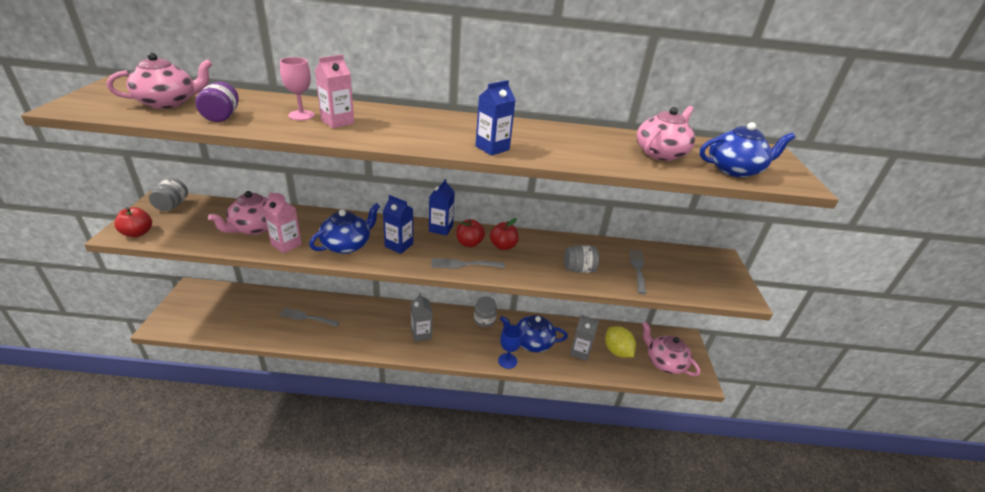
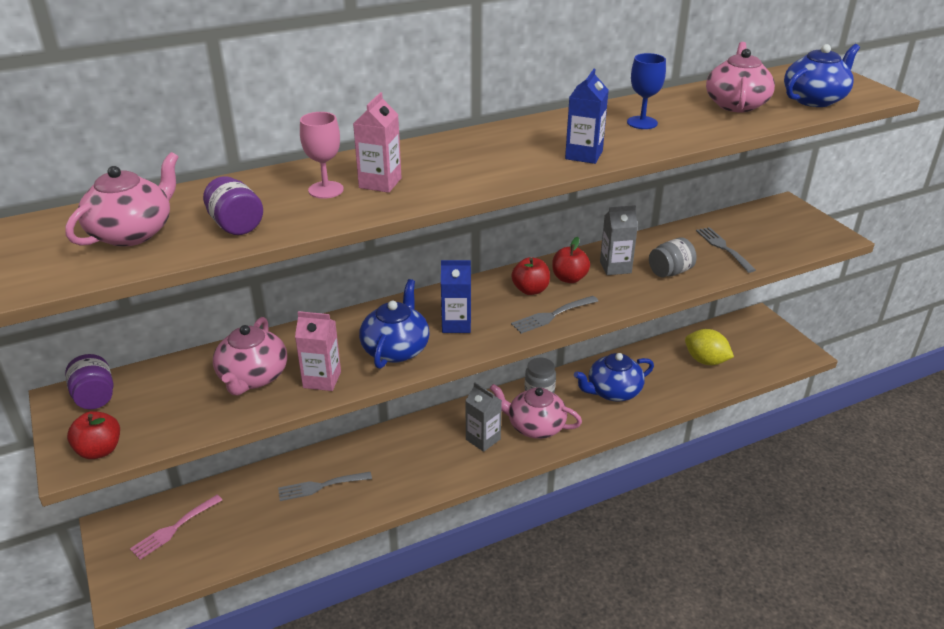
camera: 25 degrees left, 0 degrees up
(172, 205) = (95, 397): grey jar -> purple jar
(215, 304) = (174, 528): none -> pink fork
(441, 228) = (480, 286): blue carton -> none
(507, 361) = (605, 423): blue goblet -> blue goblet (642, 123)
(580, 352) = (670, 379): grey carton -> grey carton (615, 267)
(664, 362) = (759, 351): pink teapot -> pink teapot (535, 426)

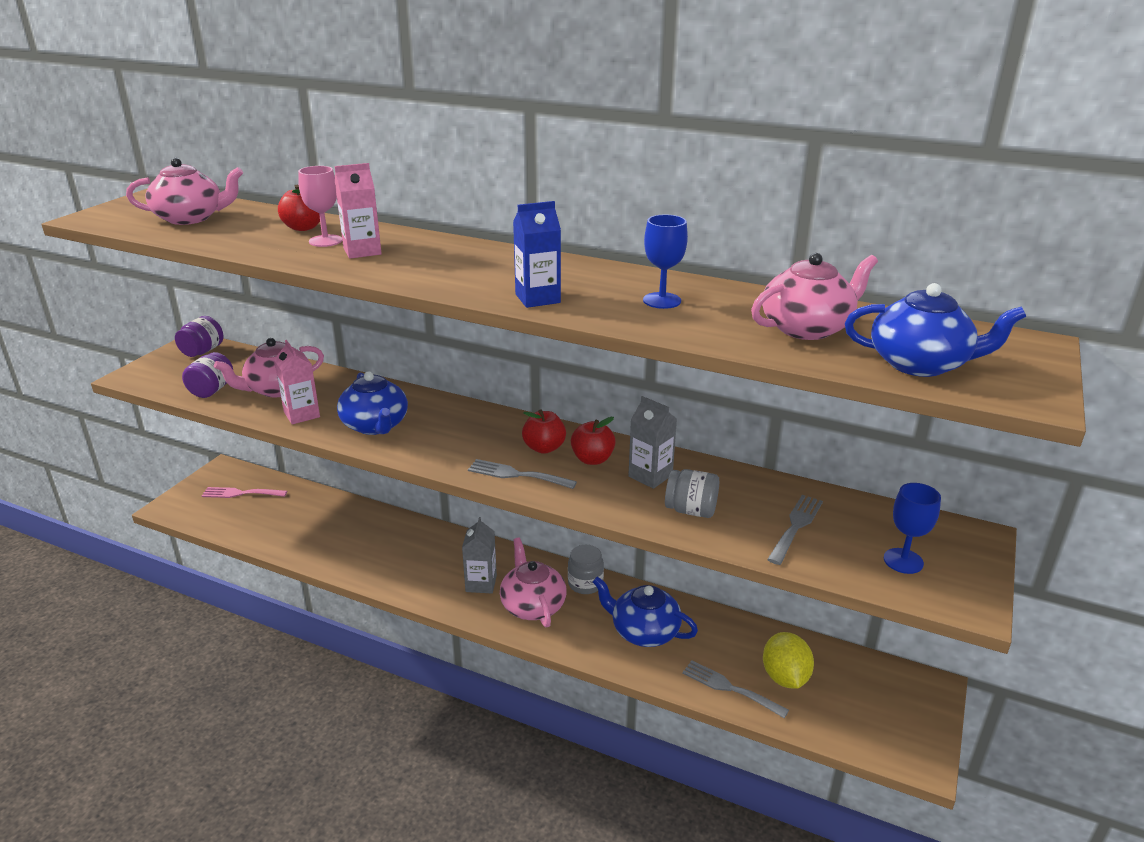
camera: 50 degrees right, 5 degrees down
(99, 450) = (149, 378): red apple -> red apple (303, 228)
(236, 225) = (234, 237): purple jar -> purple jar (211, 390)
(320, 486) = (340, 531): grey fork -> grey fork (729, 688)
(396, 349) = (375, 425): blue teapot -> blue teapot turned 90 degrees clockwise
(456, 324) = (443, 436): blue carton -> none
(786, 234) = (903, 561): none -> blue goblet

